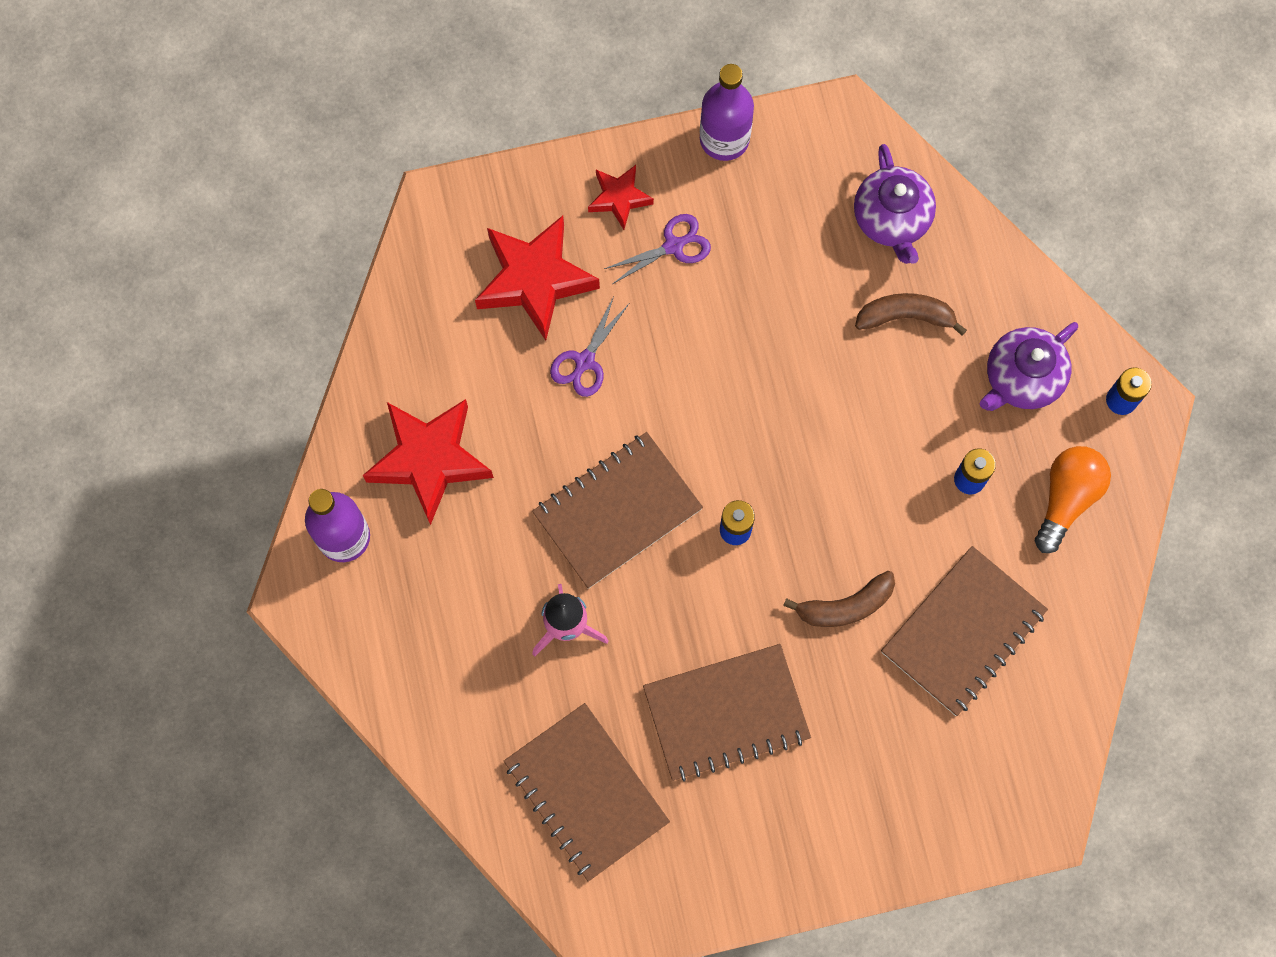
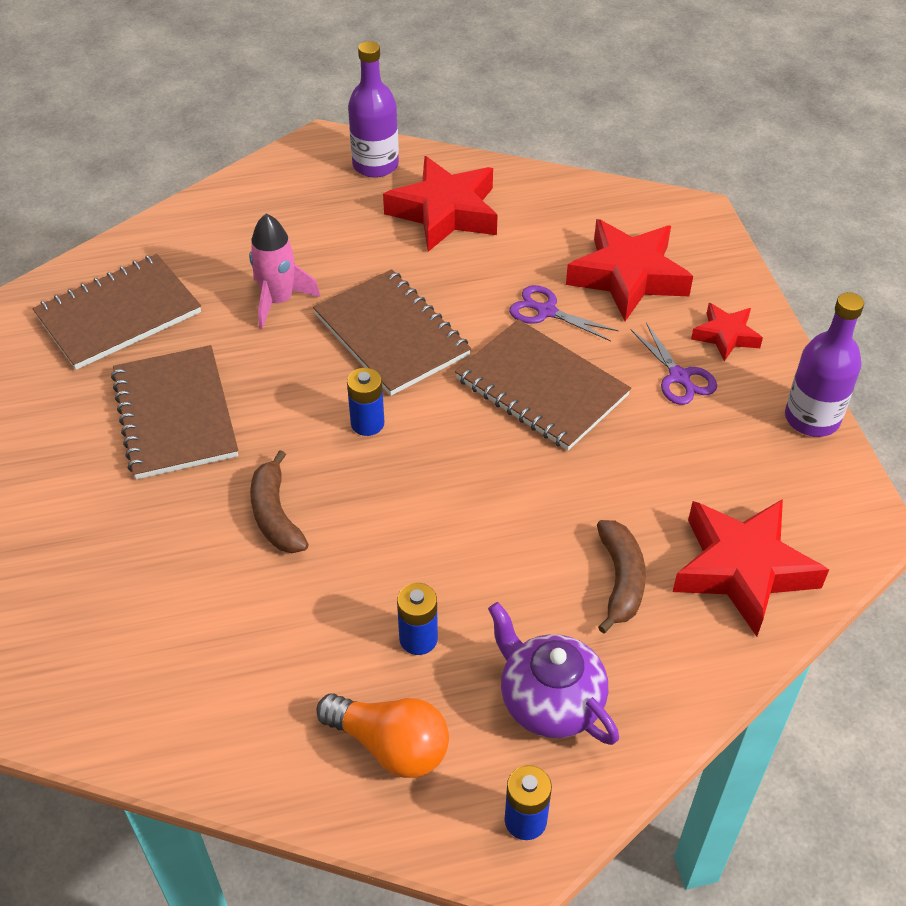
camera: 90 degrees right, 25 degrees down
(892, 219) = (743, 570): purple teapot -> red star
(963, 632) = (232, 625): brown notebook -> brown notebook (541, 387)

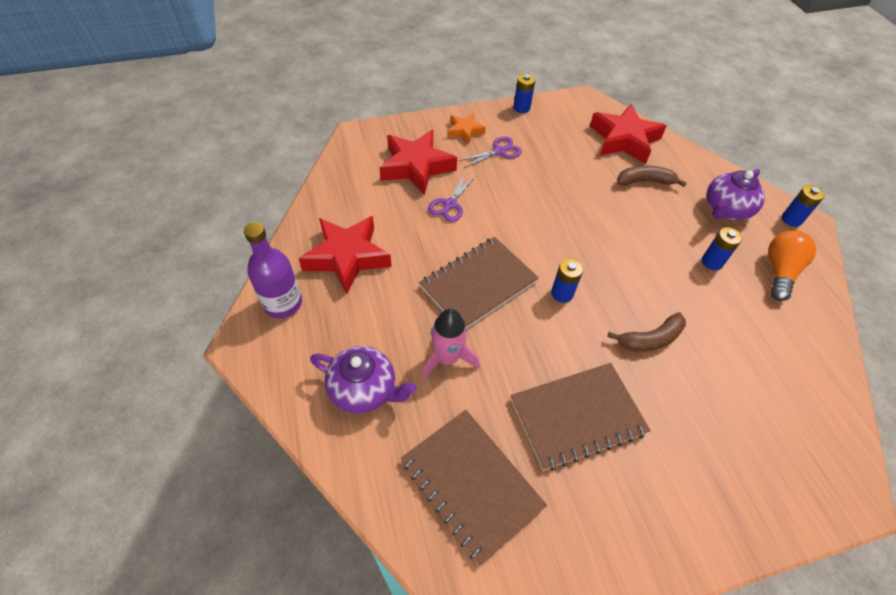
camera: 95 degrees left, 5 degrees up
(248, 233) = (364, 390): none -> purple teapot
(541, 387) = (516, 208): brown notebook -> none
(726, 336) = (464, 131): red star -> orange star
(812, 418) = (521, 108): purple bottle -> blue battery

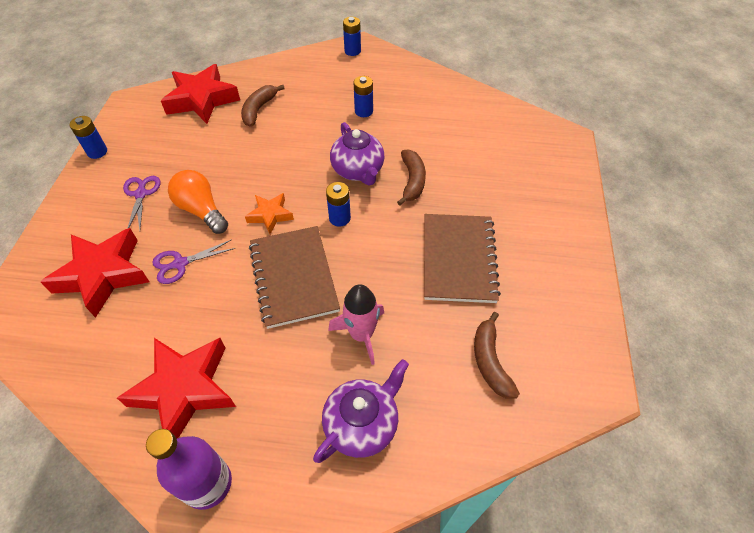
camera: 65 degrees left, 0 degrees up
(449, 205) = (180, 264): purple scissors -> purple scissors turned 105 degrees clockwise
(464, 131) = (88, 211): orange star -> orange star (270, 215)
(471, 483) = (490, 361): brown notebook -> brown banana
(725, 210) = (321, 79): purple teapot -> purple teapot (358, 171)
(779, 271) = (393, 81): orange light bulb -> orange light bulb (201, 210)

